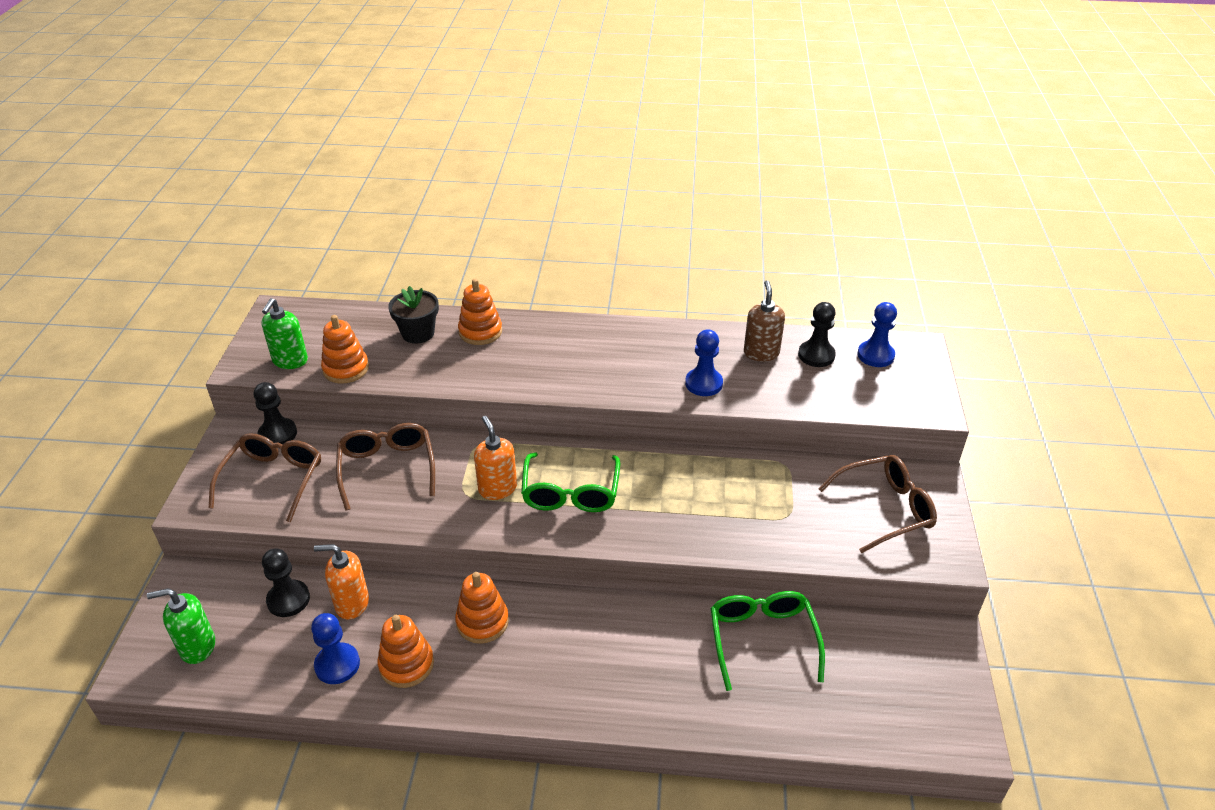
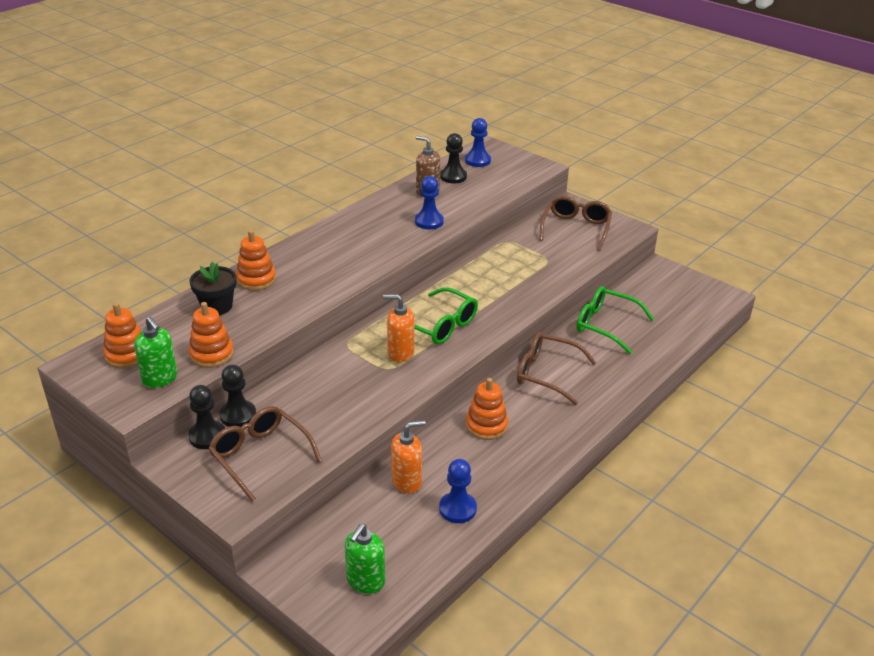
camera: 55 degrees left, 5 degrees down
(288, 600) = (368, 513): black pawn -> black pawn (238, 415)
(352, 603) = (407, 481): orange soap dispenser -> orange soap dispenser turned 150 degrees counterclockwise
(387, 468) = (319, 394): brown glasses -> brown glasses (546, 374)
(406, 664) = (489, 474): orange stacking toy -> orange stacking toy (127, 355)

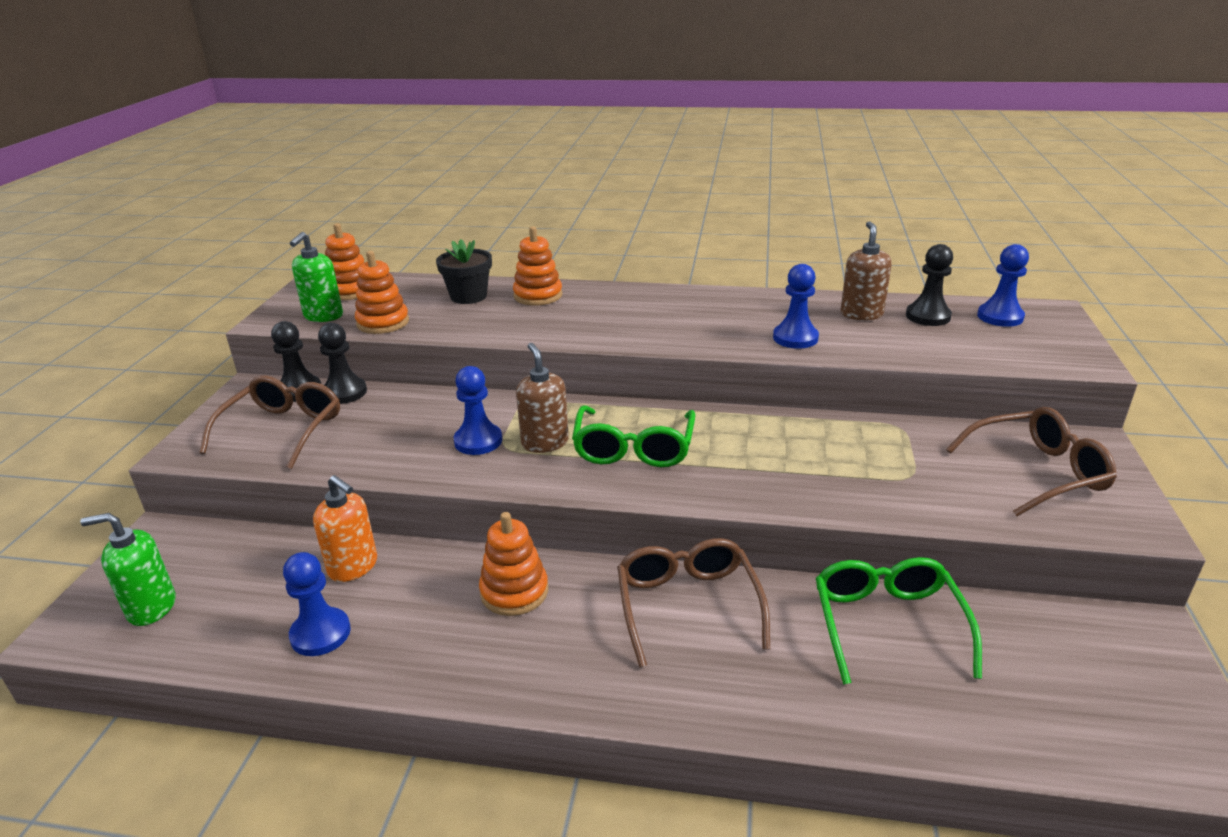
camera: 60 degrees right, 5 degrees down
(371, 376) = (478, 441): none -> blue pawn
(400, 353) = (545, 443): orange soap dispenser -> brown soap dispenser

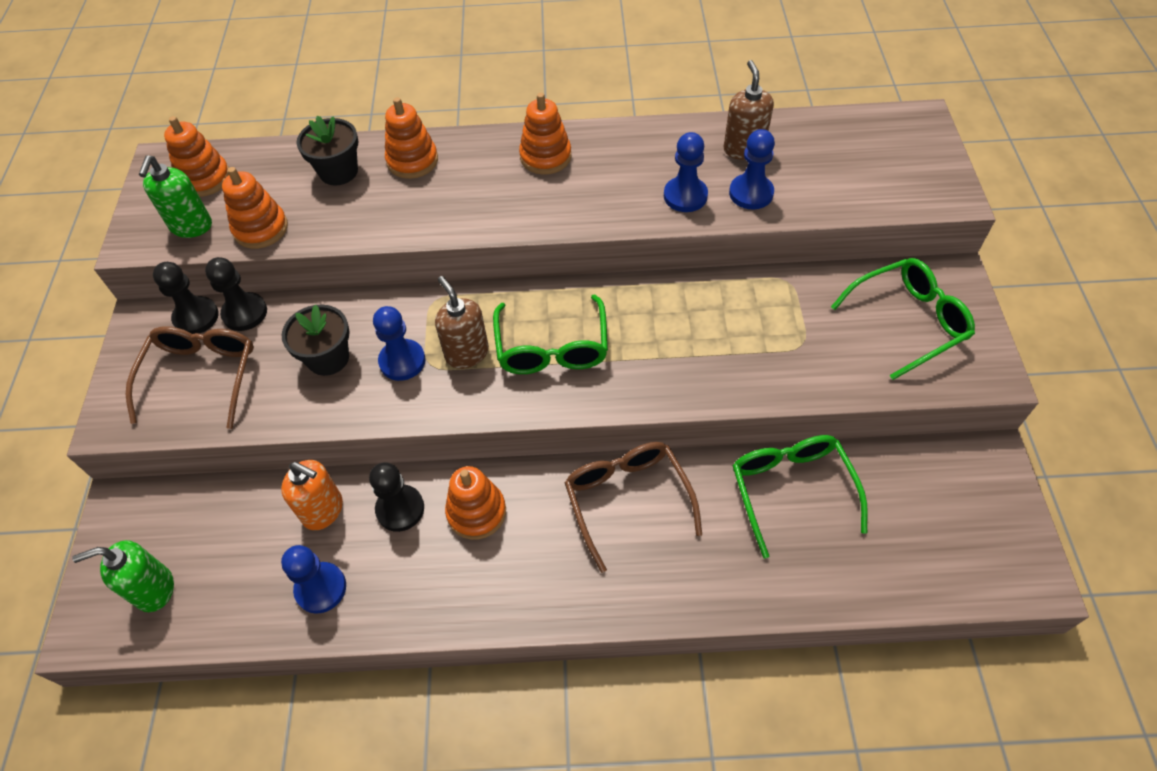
camera: 10 degrees left, 25 degrees up
(407, 431) = (328, 358): none -> black flower pot
(663, 303) = (545, 157): none -> orange stacking toy
(928, 316) = (807, 144): black pawn -> black pawn (400, 509)
(1000, 317) = (873, 136): blue pawn -> blue pawn (751, 193)
(1037, 472) = (908, 321): brown glasses -> green glasses

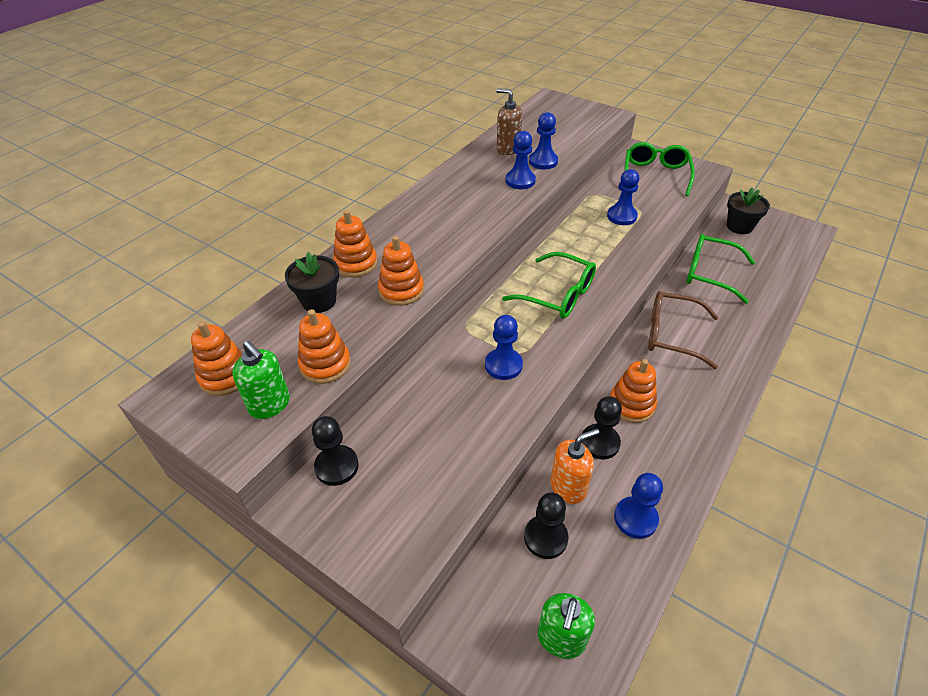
camera: 55 degrees left, 10 degrees down
(202, 376) = (404, 487): brown glasses -> none
(245, 313) = (366, 433): black pawn -> black pawn (545, 538)
(328, 358) = (462, 402): black flower pot -> black flower pot (739, 226)
(467, 353) = (526, 332): brown soap dispenser -> none
(545, 157) = (426, 211): orange stacking toy -> orange stacking toy (401, 290)
(767, 332) = (621, 216): none -> blue pawn

